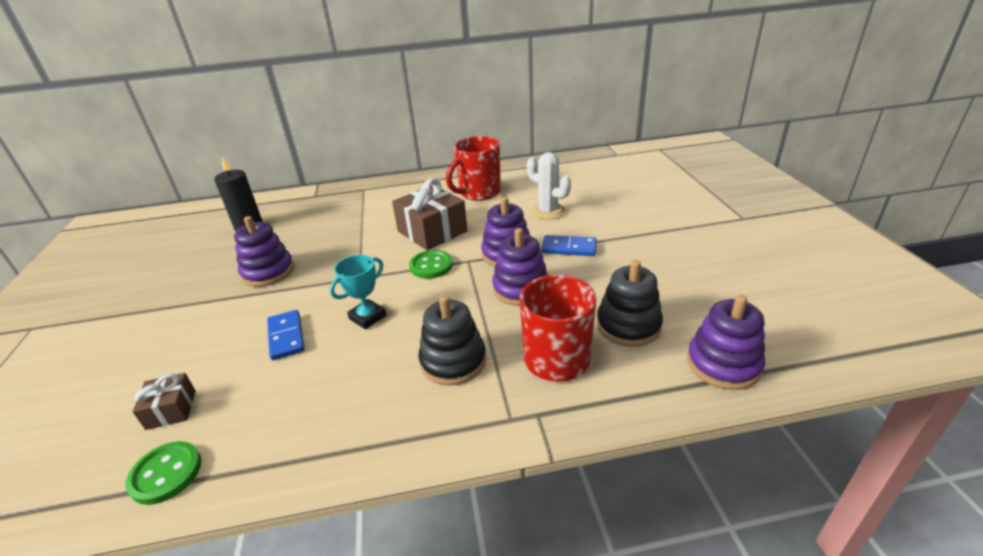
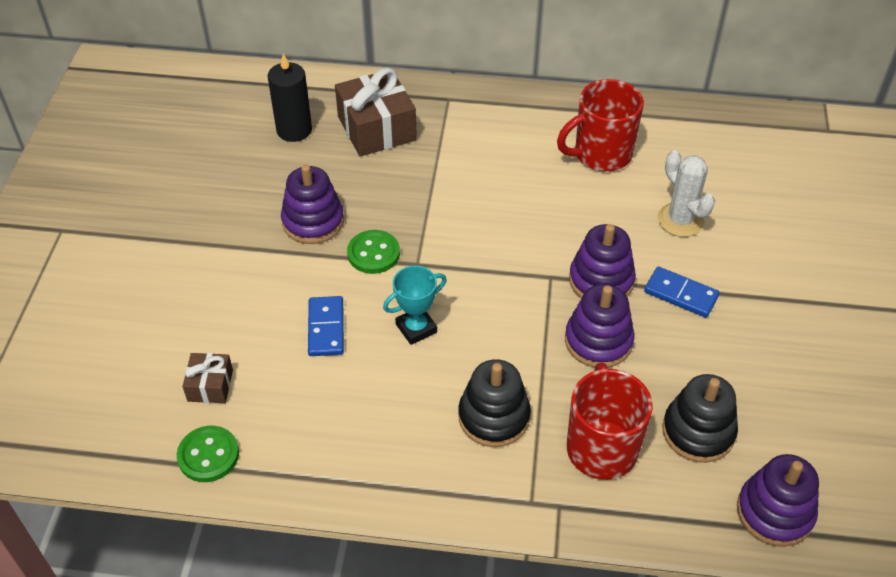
camera: 15 degrees right, 15 degrees up
(431, 266) = (504, 271): green button -> green button (373, 253)
(432, 231) = (520, 211): brown gift -> brown gift (377, 128)

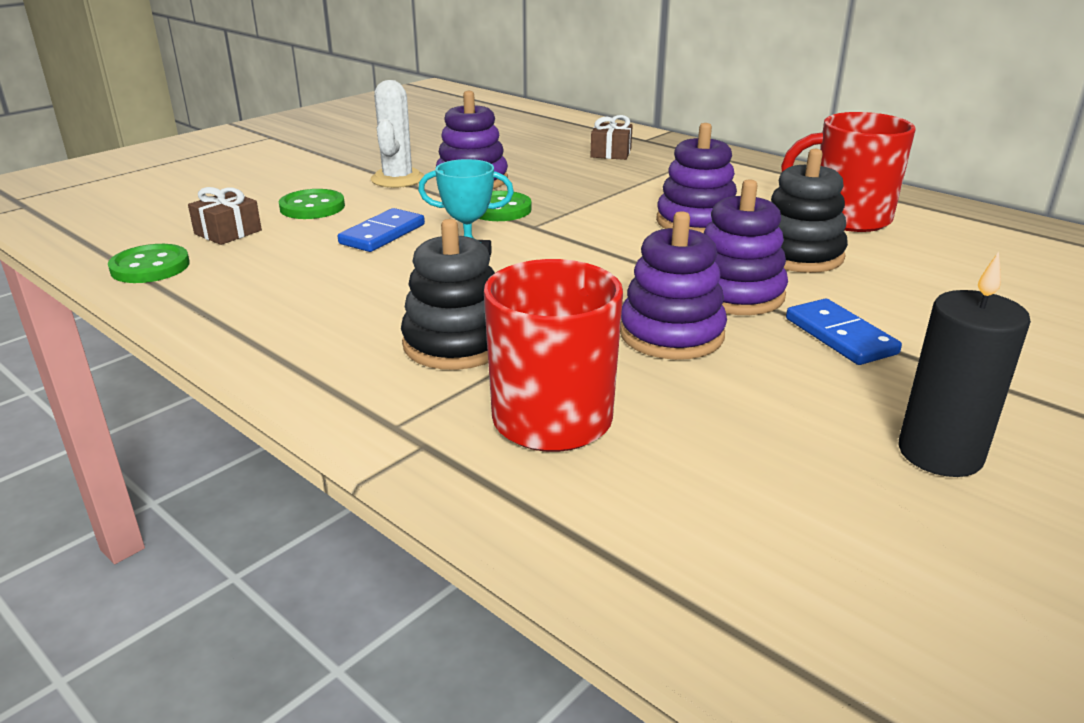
camera: 35 degrees right, 20 degrees down
(234, 320) = (312, 207): none -> green button
(294, 130) = (533, 138): black candle -> black candle (940, 453)
(377, 128) = (611, 153): brown gift -> brown gift, size x0.52
(680, 220) = (907, 284): white cactus -> white cactus (397, 179)
(698, 432) = (721, 460): black stacking toy -> black stacking toy (798, 255)
(774, 512) = (759, 607): purple stacking toy -> purple stacking toy (696, 222)

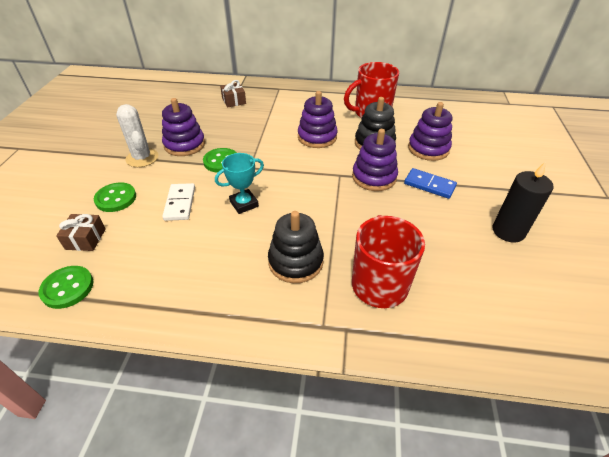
camera: 35 degrees left, 15 degrees up
(382, 234) = (180, 203): blue domino -> white domino
(671, 334) = (373, 212): purple stacking toy -> purple stacking toy (428, 149)

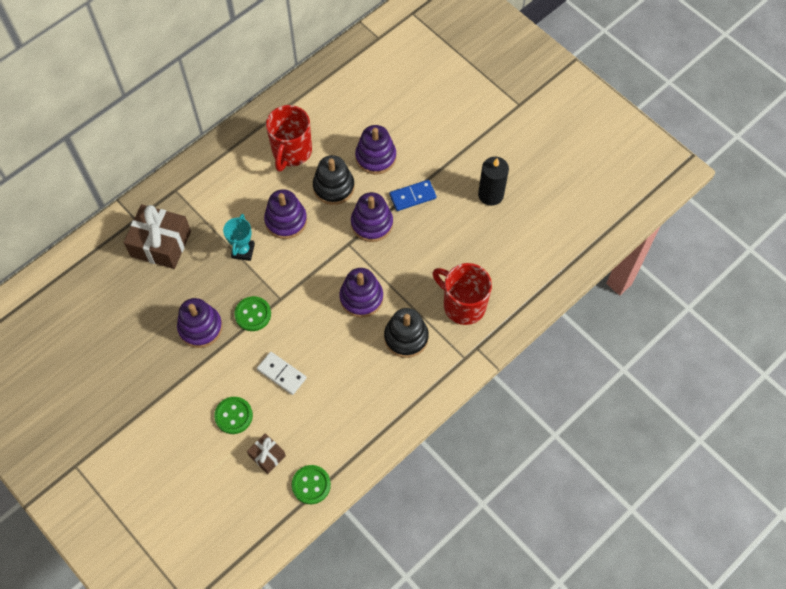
camera: 50 degrees left, 20 degrees up
(142, 158) = (190, 371): white cactus -> none
(234, 101) = (161, 244): brown gift -> brown gift, size x1.92
(244, 204) = (321, 331): turquoise trophy -> turquoise trophy (243, 251)
(301, 209) = (361, 298): none -> purple stacking toy

